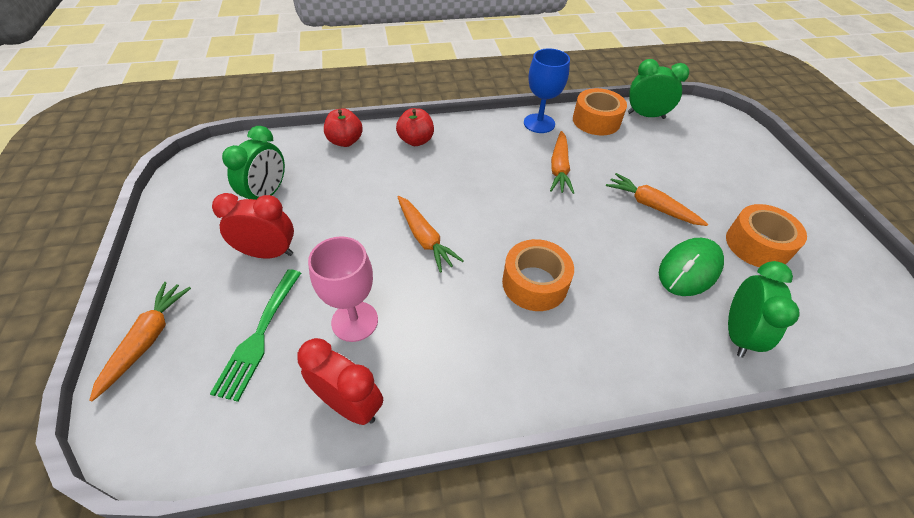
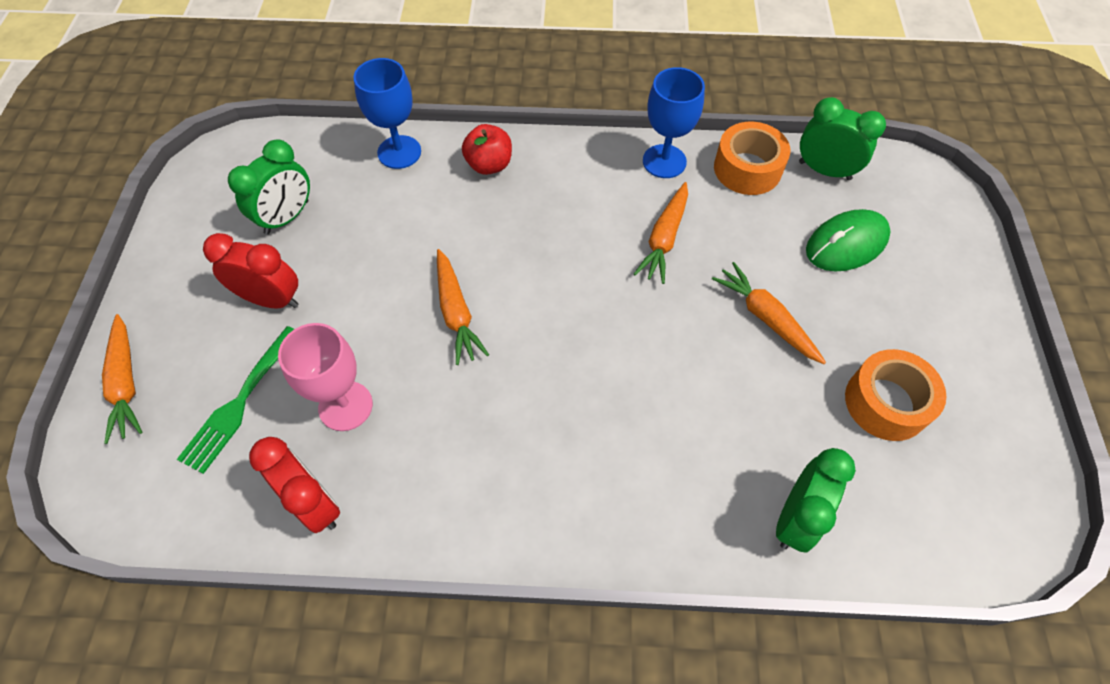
camera: 15 degrees right, 10 degrees up
(147, 340) = (126, 383): orange carrot -> orange carrot turned 135 degrees clockwise
(345, 141) = (399, 152): red apple -> blue goblet
(534, 283) = (569, 399): orange tape -> none
(689, 269) = (775, 419): green mouse -> green mouse (846, 244)

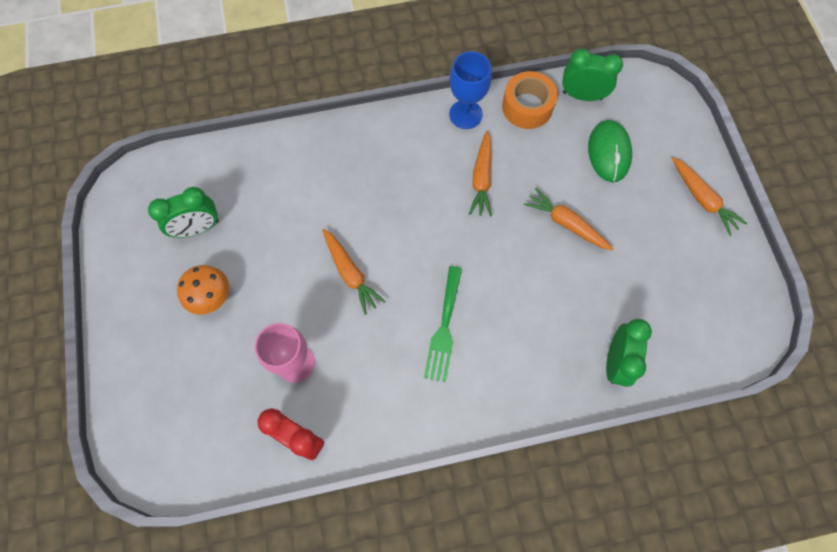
camera: 15 degrees left, 10 degrees up
(126, 383) = (130, 388): orange carrot -> orange carrot (702, 199)
(239, 403) = (219, 381): green fork -> green fork (444, 328)
(271, 299) = (211, 297): red clock -> orange mushroom
(287, 217) = (197, 228): green clock -> green clock turned 45 degrees clockwise
(399, 152) = (264, 152): blue goblet -> none
(489, 165) = (336, 147): red apple -> none
(846, 244) = (609, 152): green mouse -> green mouse turned 45 degrees counterclockwise
(886, 402) = (657, 266): orange tape -> none

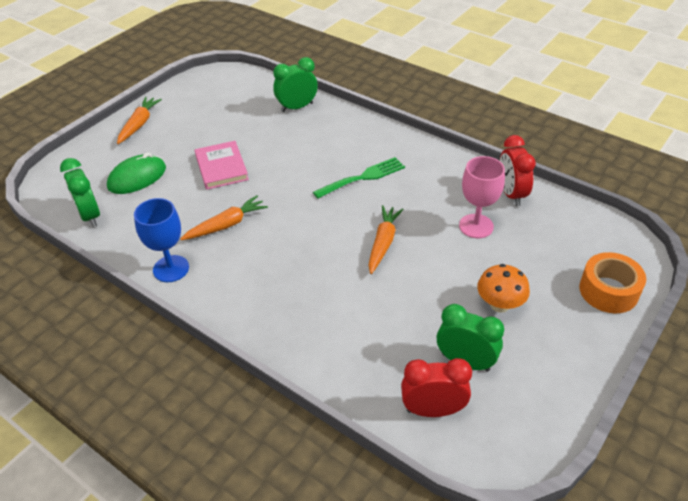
camera: 130 degrees left, 25 degrees down
(190, 178) = (433, 410): none -> red clock
(527, 107) = (129, 238): orange tape -> orange tape (608, 291)
(566, 223) = (221, 167): orange carrot -> pink book

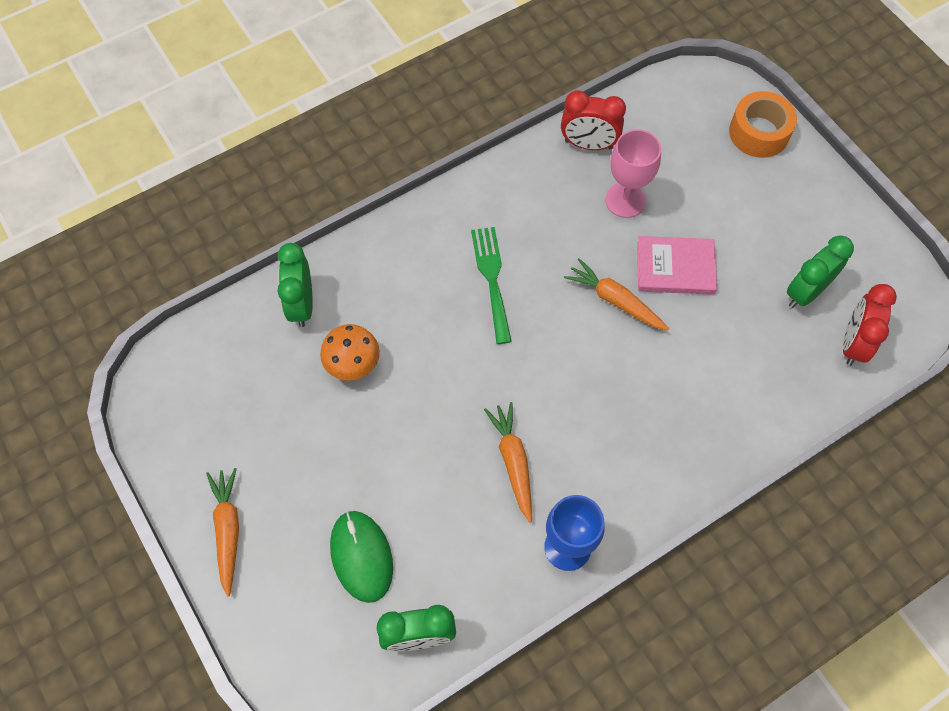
camera: 70 degrees left, 20 degrees up
(139, 124) = (228, 530): orange carrot -> orange carrot turned 45 degrees clockwise
(221, 167) = (392, 439): pink book -> pink book (675, 268)
(499, 305) = (744, 231): orange mushroom -> orange mushroom (353, 364)

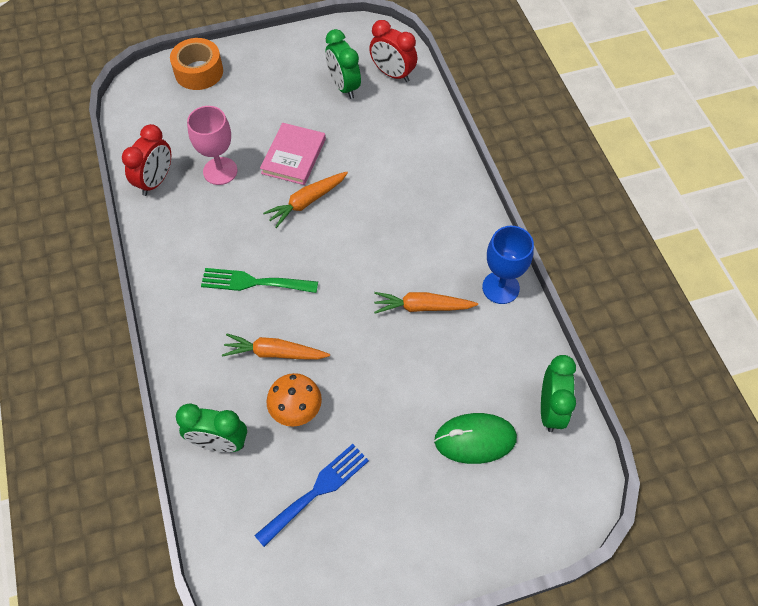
camera: 75 degrees left, 5 degrees down
(228, 530) = (425, 550): orange carrot -> orange carrot (274, 353)
(270, 409) = (317, 491): none -> blue fork

